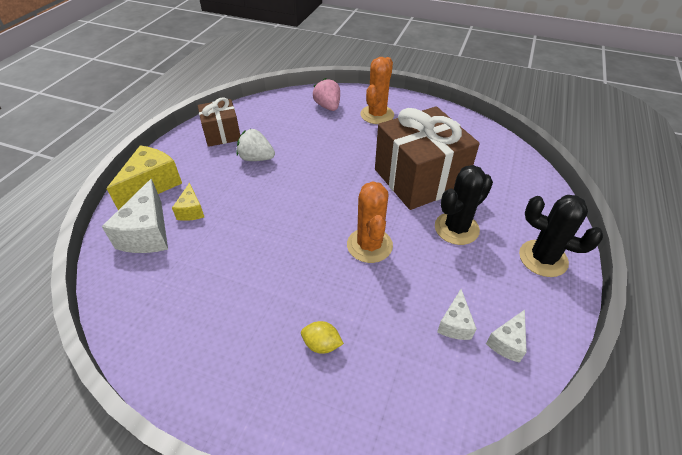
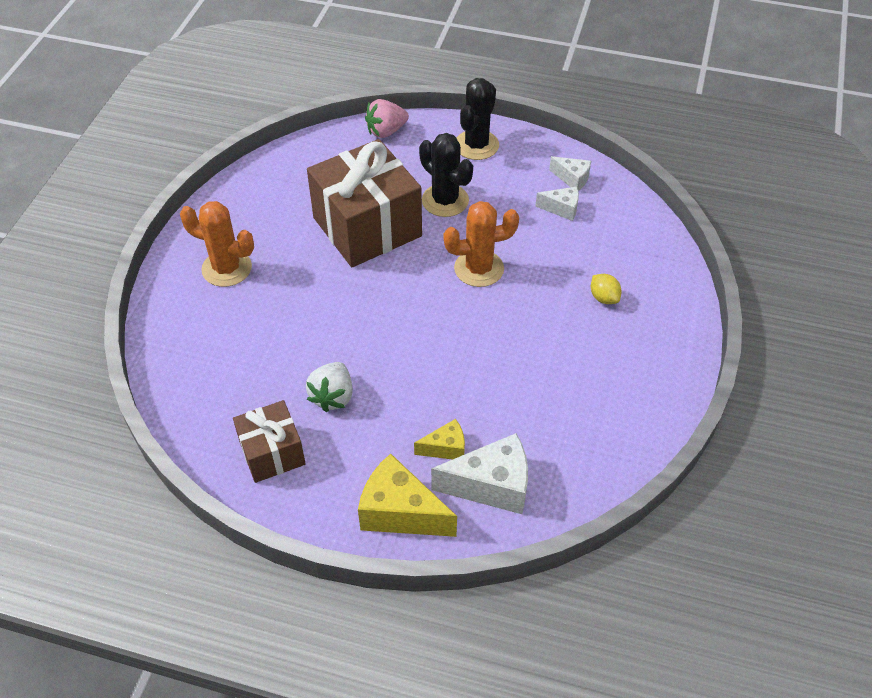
camera: 95 degrees left, 5 degrees up
(321, 344) = (604, 298): yellow lemon -> yellow lemon turned 45 degrees counterclockwise
(328, 106) = (201, 327): pink strawberry -> pink strawberry (386, 131)

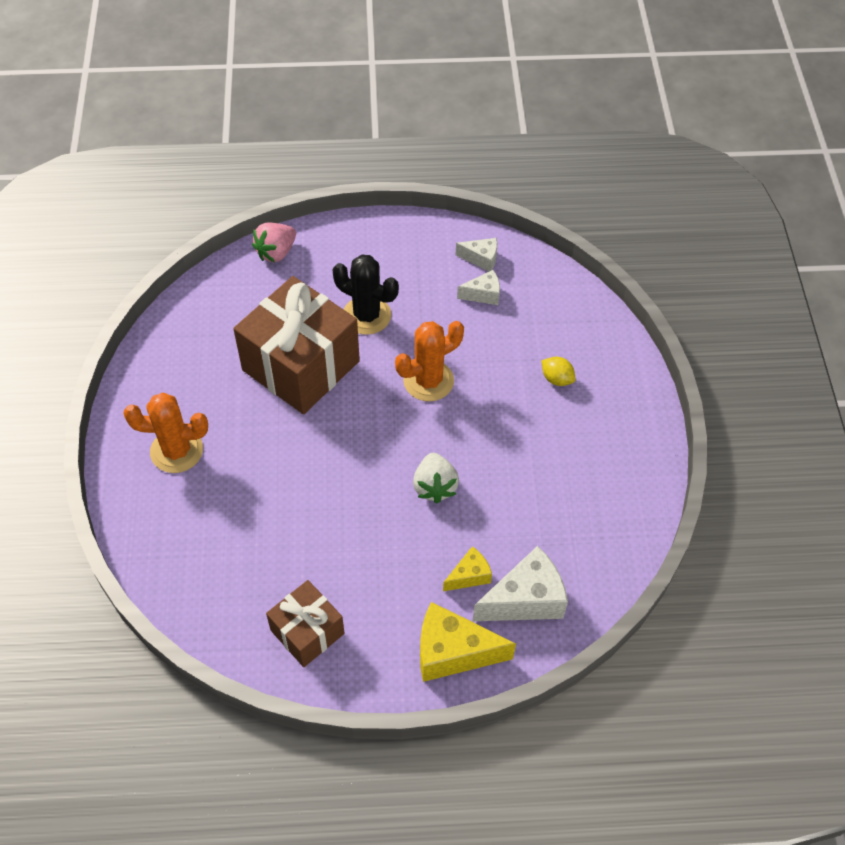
camera: 20 degrees left, 5 degrees up
(332, 396) = (341, 556): white strawberry -> white strawberry (434, 486)
(476, 145) = (374, 245): black cactus -> none

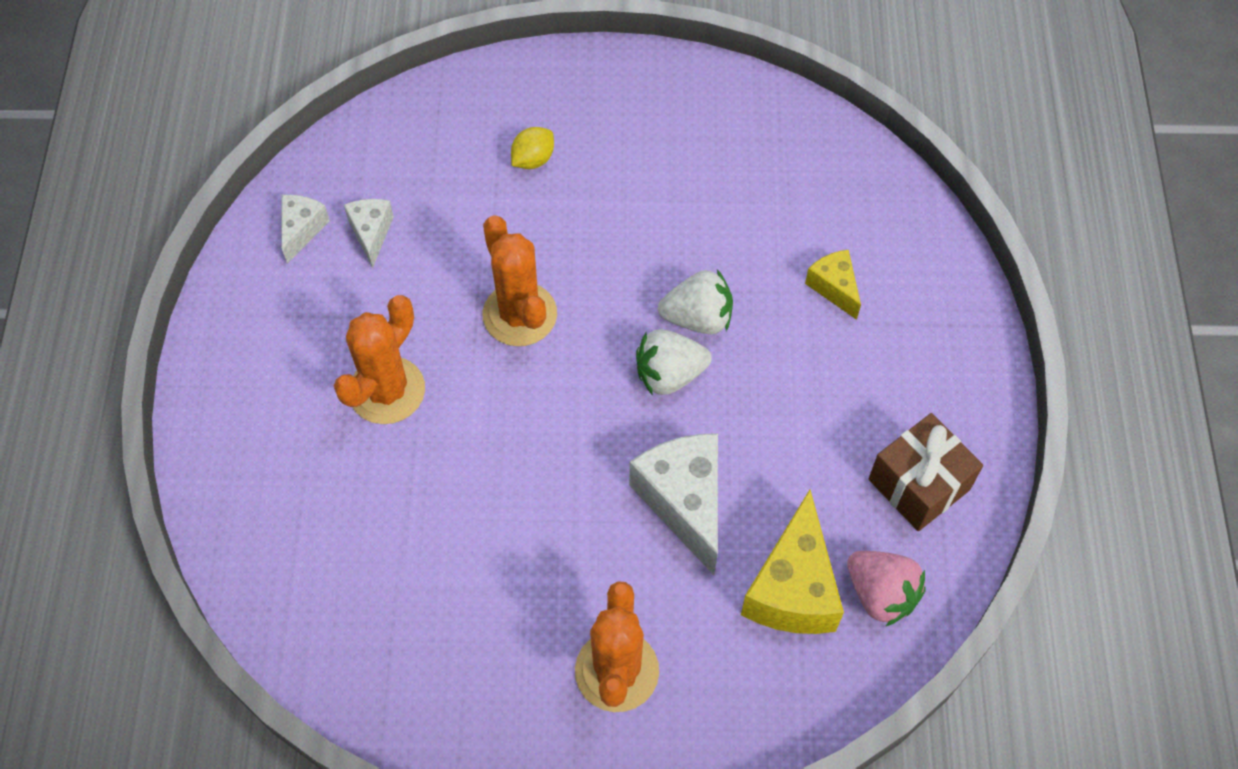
camera: 85 degrees left, 5 degrees up
(276, 252) = (231, 523): pink strawberry -> pink strawberry (881, 594)
(301, 365) = (472, 487): brown gift -> none
(367, 315) = (387, 390): black cactus -> orange cactus
(388, 470) = (669, 375): none -> white strawberry
(452, 652) = (941, 314): yellow cheese -> yellow cheese (792, 588)
(525, 599) = (867, 229): white cheese -> white cheese (684, 502)

